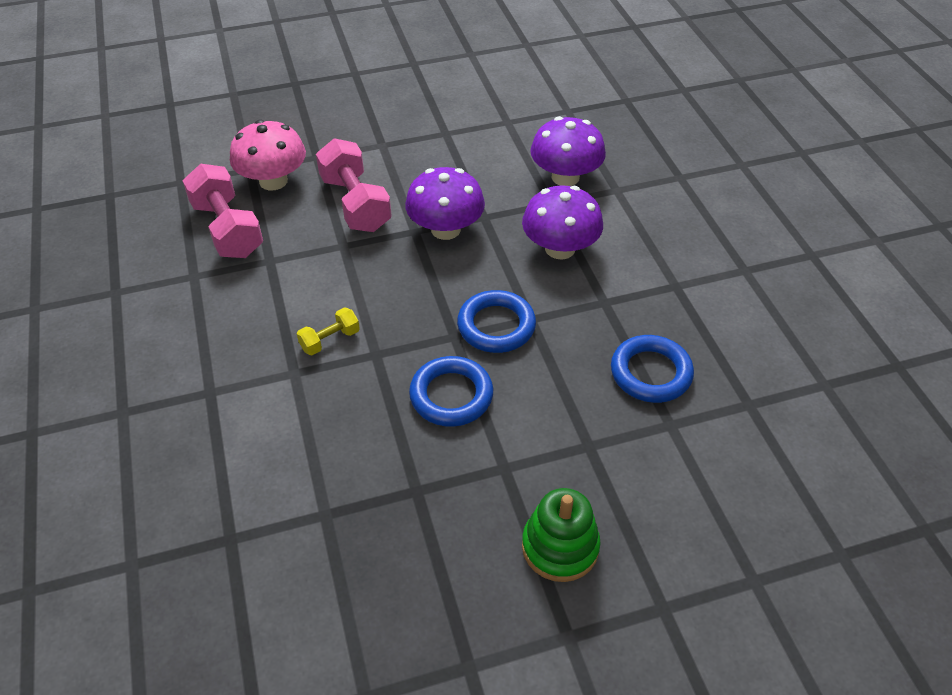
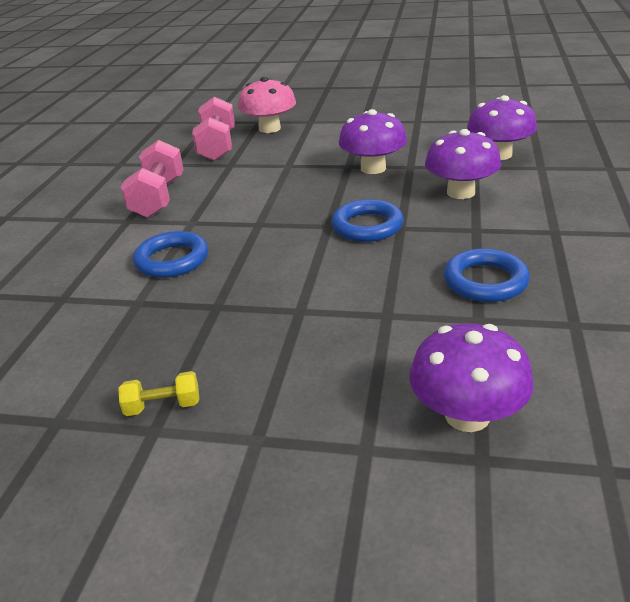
camera: 30 degrees right, 15 degrees down
(330, 340) = (232, 210): yellow dumbbell -> yellow dumbbell (163, 406)
(355, 203) = (316, 146): pink dumbbell -> pink dumbbell (158, 198)
(451, 395) = (295, 258): blue ring -> blue ring (172, 260)
(560, 547) = (303, 374): green stacking toy -> none
(720, 540) = (467, 415): none -> purple mushroom

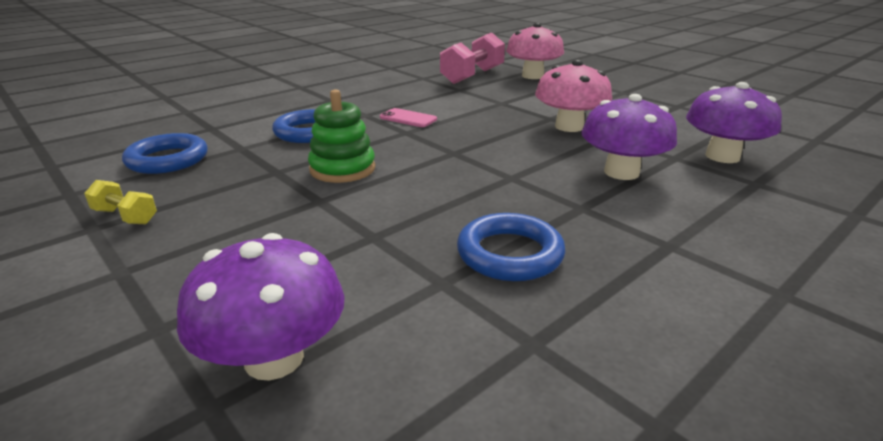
camera: 35 degrees right, 5 degrees down
(158, 198) = (374, 93): pink dumbbell -> none
(237, 210) = (408, 118): none -> pink phone
(268, 278) = (342, 169): none -> green stacking toy
(367, 226) = (484, 165): blue ring -> blue ring (167, 160)
(373, 168) = (569, 126): purple mushroom -> pink mushroom

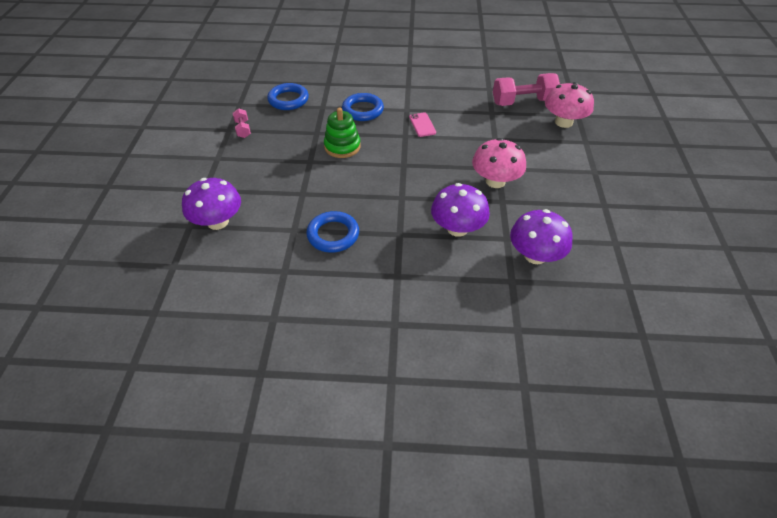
camera: 45 degrees right, 20 degrees up
(125, 216) = (243, 129): yellow dumbbell -> pink dumbbell

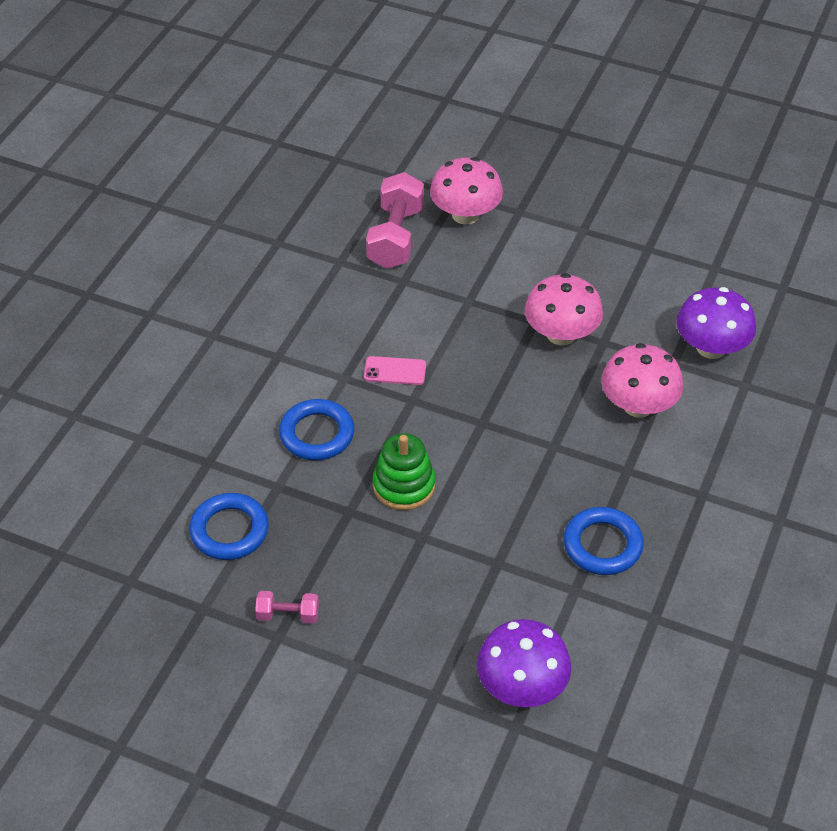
camera: 70 degrees left, 0 degrees up
(457, 228) = (638, 405): purple mushroom -> pink mushroom

